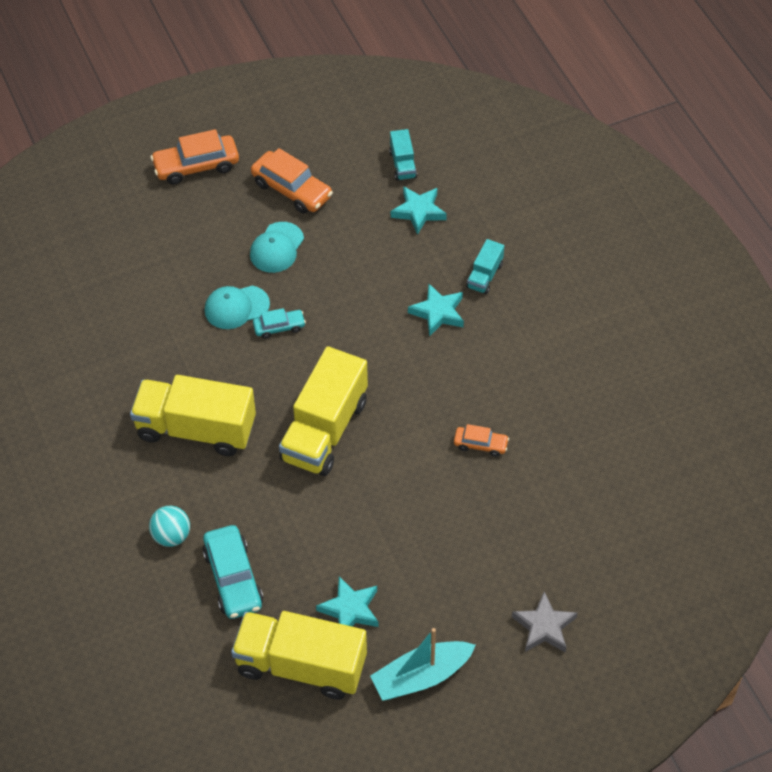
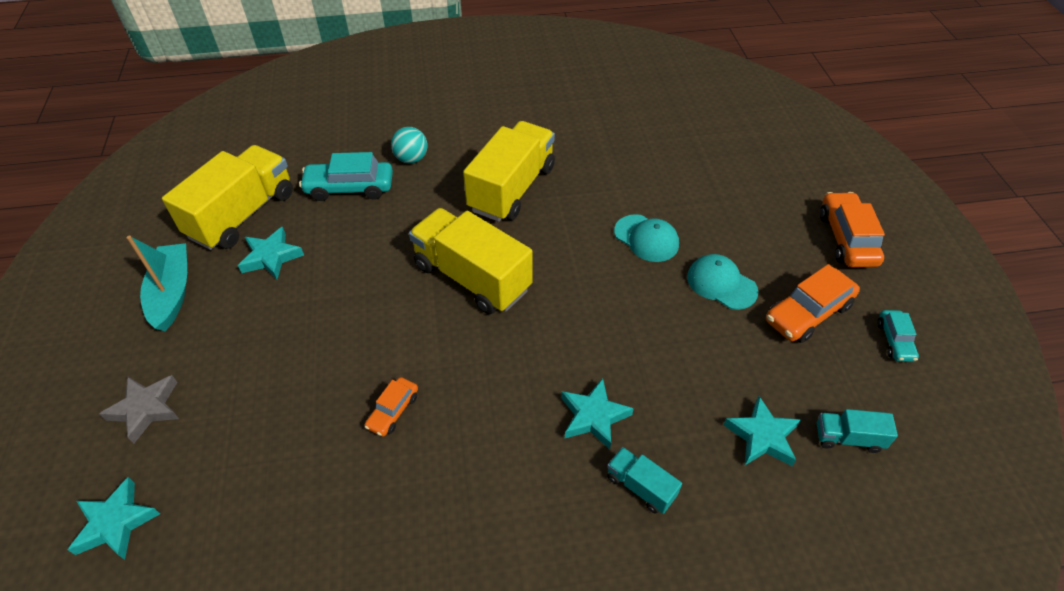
camera: 105 degrees right, 5 degrees down
(236, 307) = (646, 238): turquoise cap -> turquoise cap turned 135 degrees clockwise
(279, 327) = (612, 266): turquoise car -> turquoise car (894, 340)
(638, 592) = (115, 523): none -> turquoise star

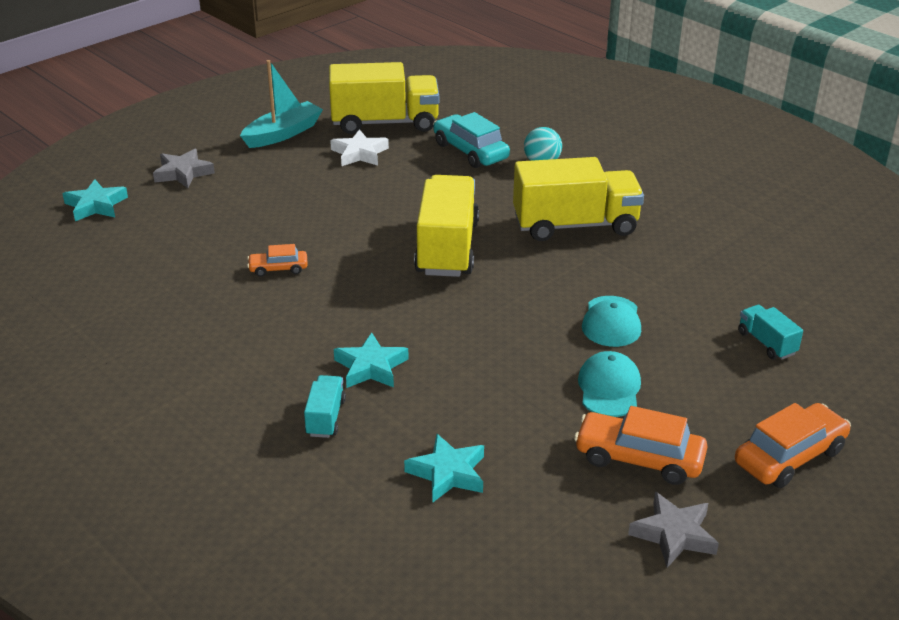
camera: 55 degrees right, 15 degrees down
(271, 257) = (359, 153): turquoise star -> white star
(848, 438) = (503, 532): turquoise truck -> turquoise truck (766, 343)
(894, 340) = (674, 534): turquoise car -> grey star

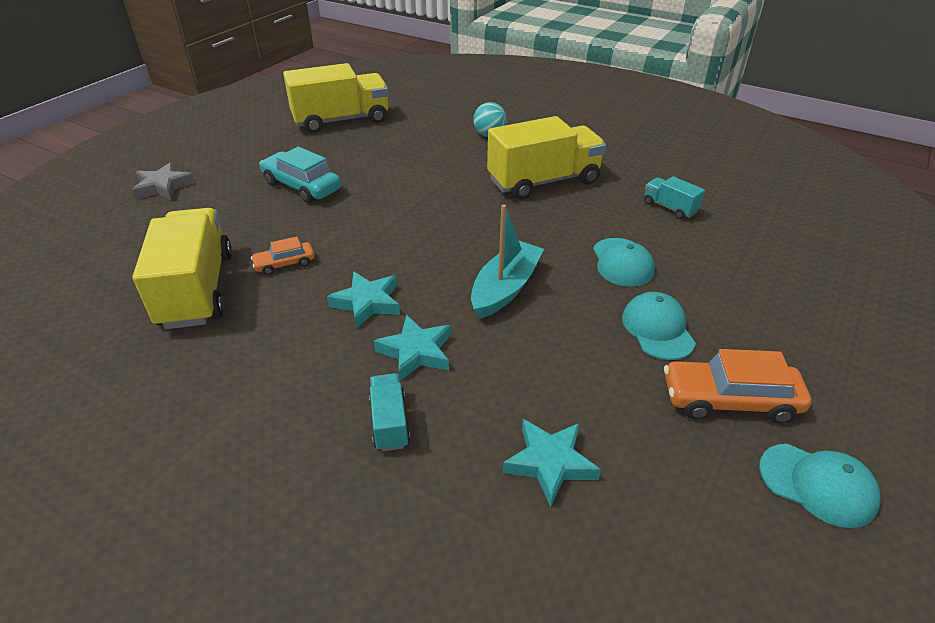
camera: 15 degrees left, 5 degrees up
(96, 205) = (76, 230): turquoise star -> turquoise star (367, 303)
(283, 133) = (252, 140): turquoise boat -> turquoise boat (505, 288)
(359, 153) = (328, 148): white star -> none
(447, 248) = (441, 218): yellow truck -> yellow truck (197, 289)
(470, 151) = (425, 134): turquoise car -> turquoise car (302, 186)
(674, 534) = (817, 484): grey star -> turquoise cap
(766, 343) = (764, 258): turquoise truck -> turquoise truck (669, 208)
(789, 456) = (860, 367): orange car -> none

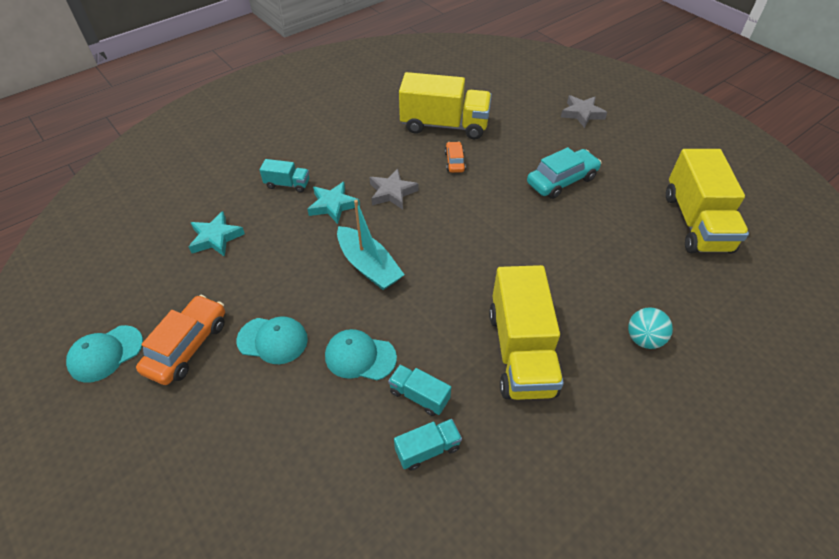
camera: 110 degrees right, 10 degrees up
(367, 303) = (392, 192): turquoise star -> grey star
(629, 221) = (419, 396): none -> turquoise truck

